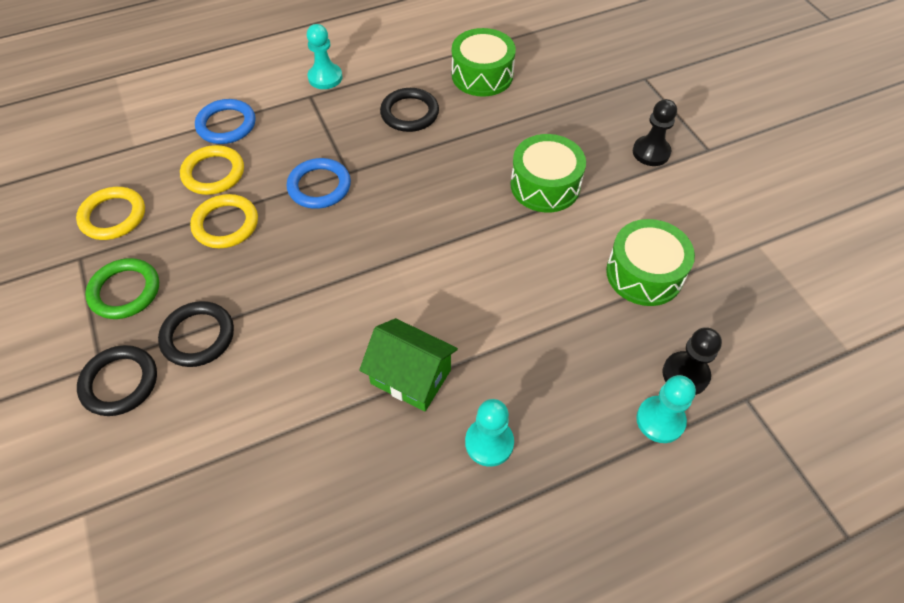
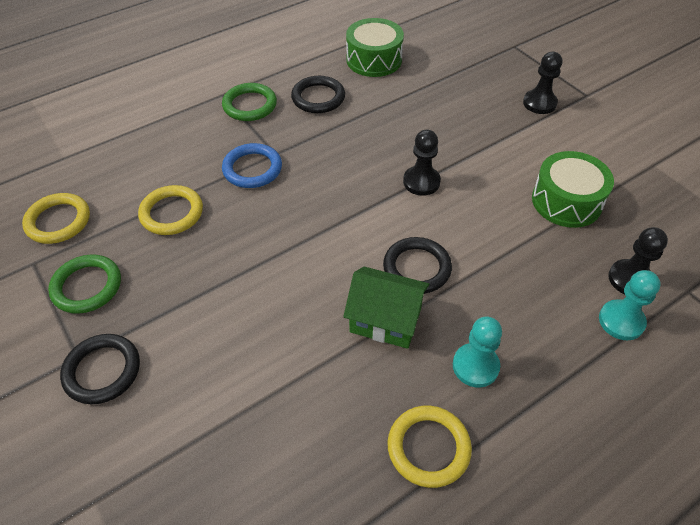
camera: 10 degrees left, 5 degrees down
(198, 336) = (171, 316): black ring -> black ring (417, 268)
(213, 173) = (148, 171): yellow ring -> yellow ring (428, 448)
(226, 125) = (150, 128): blue ring -> none
(325, 77) = (232, 78): turquoise pawn -> none
(335, 112) = (250, 105): none -> green ring
(492, 227) = (421, 182): none -> black pawn
(545, 185) = (457, 141): green drum -> none

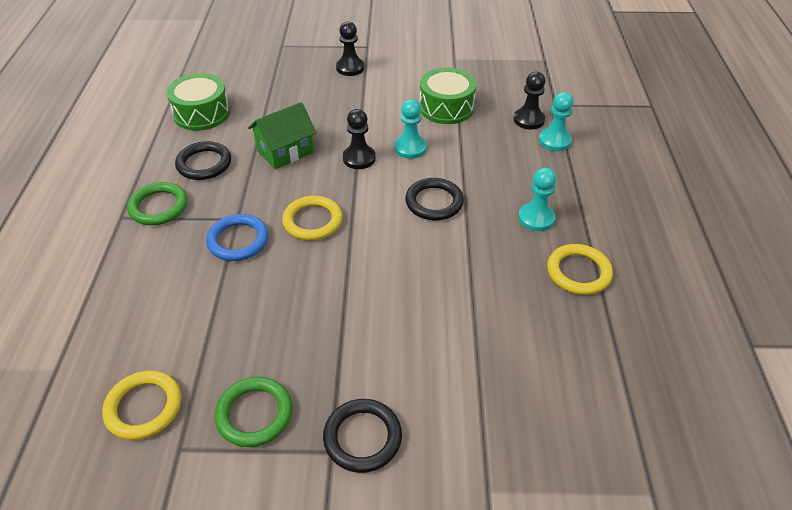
camera: 55 degrees left, 5 degrees down
(172, 213) = (230, 315): yellow ring -> yellow ring (312, 221)
(385, 320) = (463, 240): green house -> green house (285, 151)
(474, 208) = (410, 148): none -> turquoise pawn

